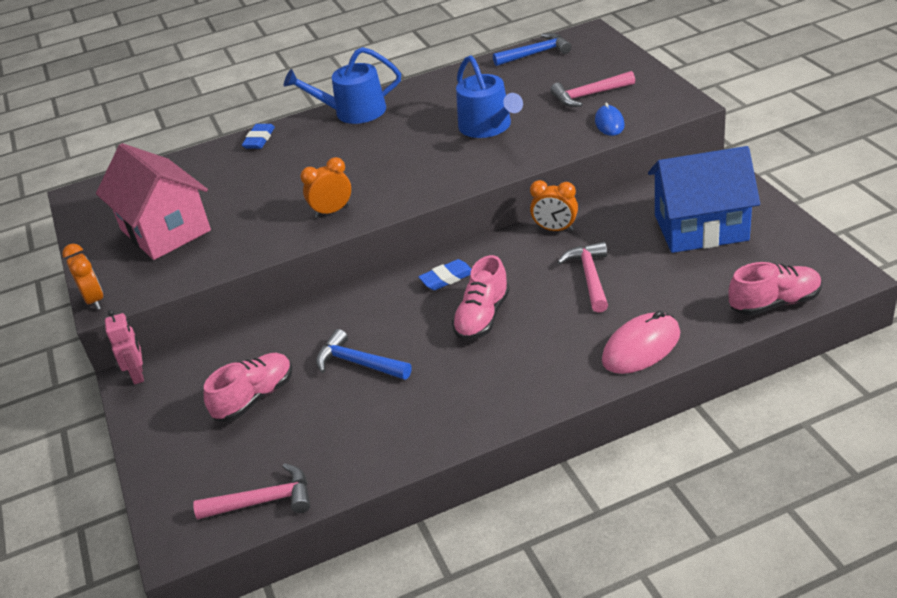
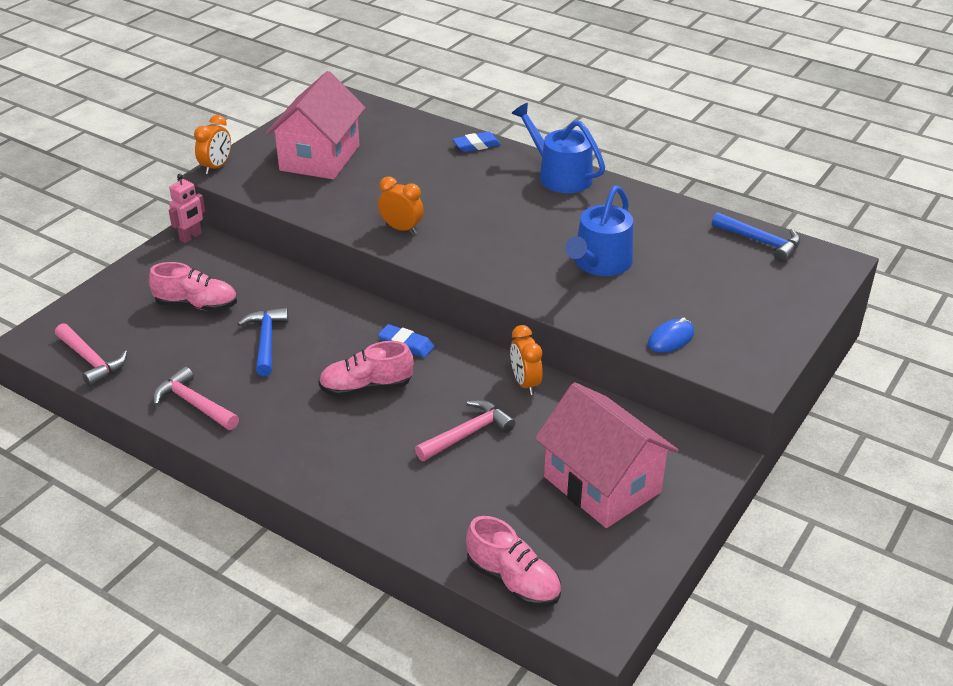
camera: 50 degrees right, 0 degrees up
(588, 95) = (711, 306): pink hammer -> pink hammer (194, 404)
(641, 347) = (386, 505): pink mouse -> none
(701, 228) = (602, 484): blue house -> pink house

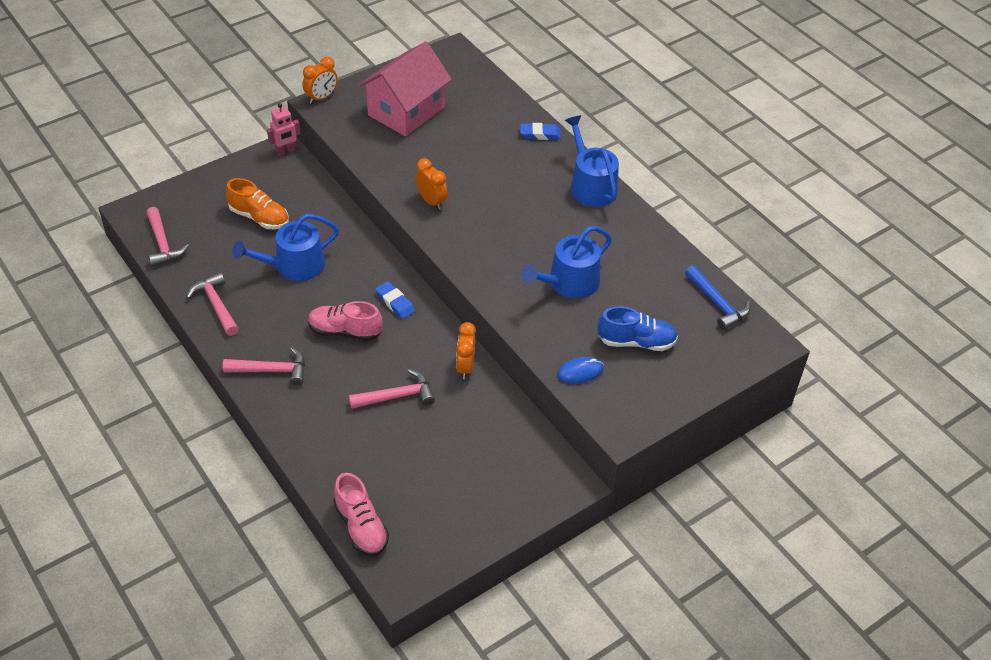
camera: 20 degrees right, 10 degrees up
(196, 305) = (259, 217): pink shoe -> orange shoe
(266, 341) = (294, 266): blue hammer -> blue watering can
(303, 451) = (272, 370): none -> pink hammer
(602, 484) = (471, 473): pink house -> none
(707, 296) = (636, 342): none -> blue shoe

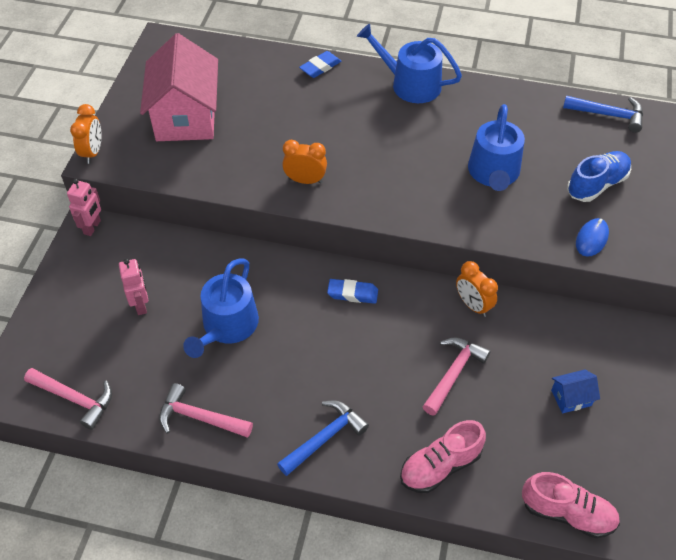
camera: 40 degrees left, 5 degrees up
(259, 217) = (141, 305): orange shoe -> pink robot
(272, 370) = (325, 437): pink hammer -> blue hammer
(345, 331) = (343, 351): pink shoe -> pink shoe (440, 466)
(455, 469) = (571, 398): none -> blue house

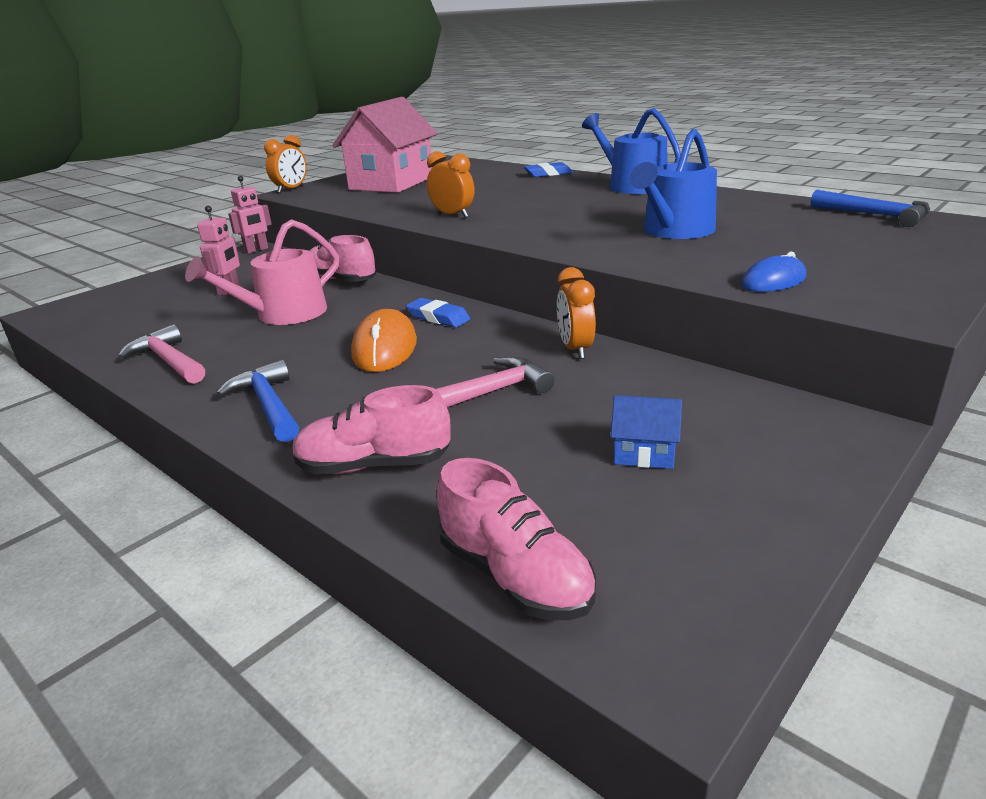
camera: 30 degrees right, 25 degrees down
(75, 399) = (89, 327): pink hammer -> none
(227, 259) = (341, 280): none -> pink shoe
(227, 326) = (283, 314): blue watering can -> pink watering can
(325, 437) = (268, 405): blue hammer -> blue hammer turned 105 degrees counterclockwise
(346, 345) = (385, 347): none -> orange mouse
(596, 185) = (817, 250): blue shoe -> none

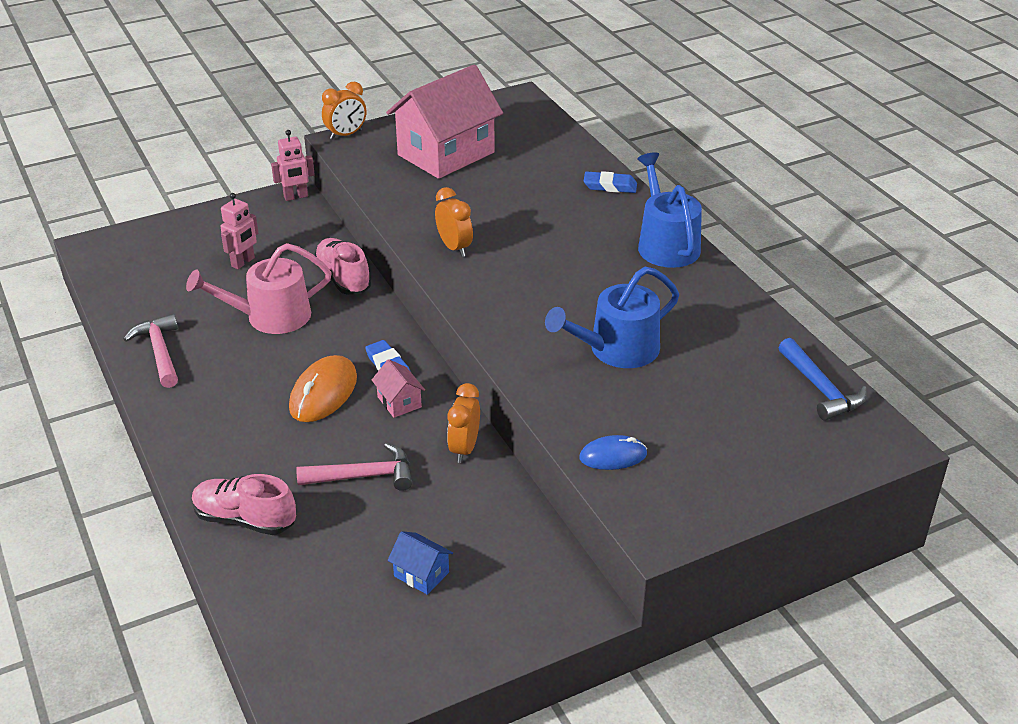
camera: 20 degrees right, 10 degrees up
(268, 405) = (207, 432): blue hammer -> none
(473, 336) = (399, 402): none -> pink house
(515, 576) = (271, 636): pink shoe -> none

